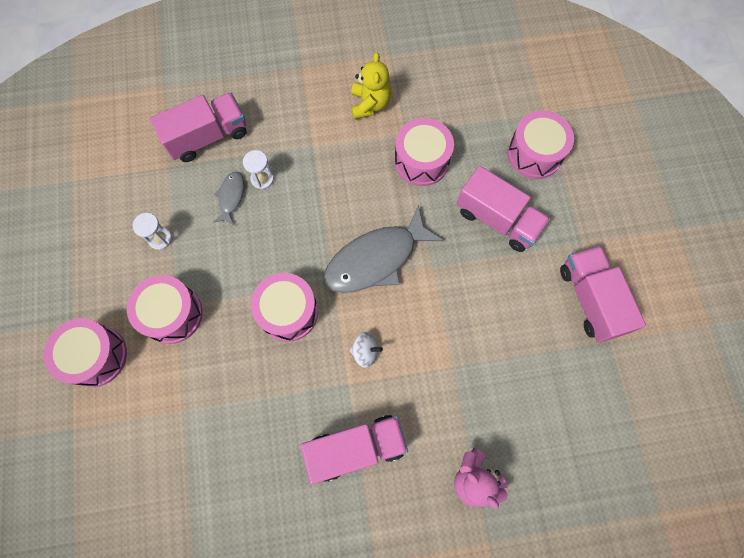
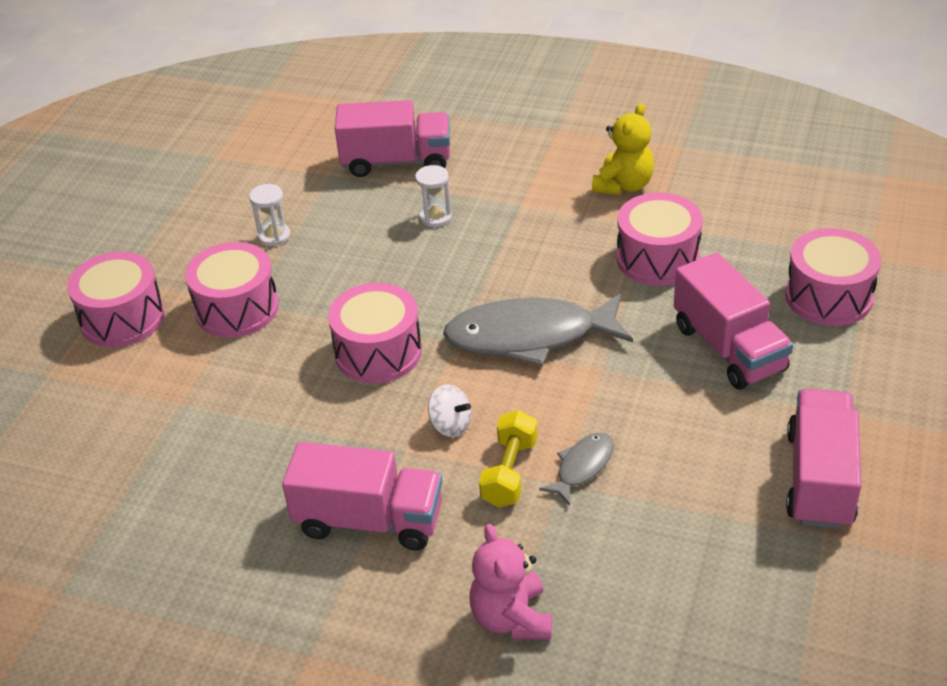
camera: 30 degrees right, 30 degrees down
(231, 197) = (385, 223): grey fish -> grey fish (582, 467)
(419, 372) = (509, 472): none -> yellow dumbbell

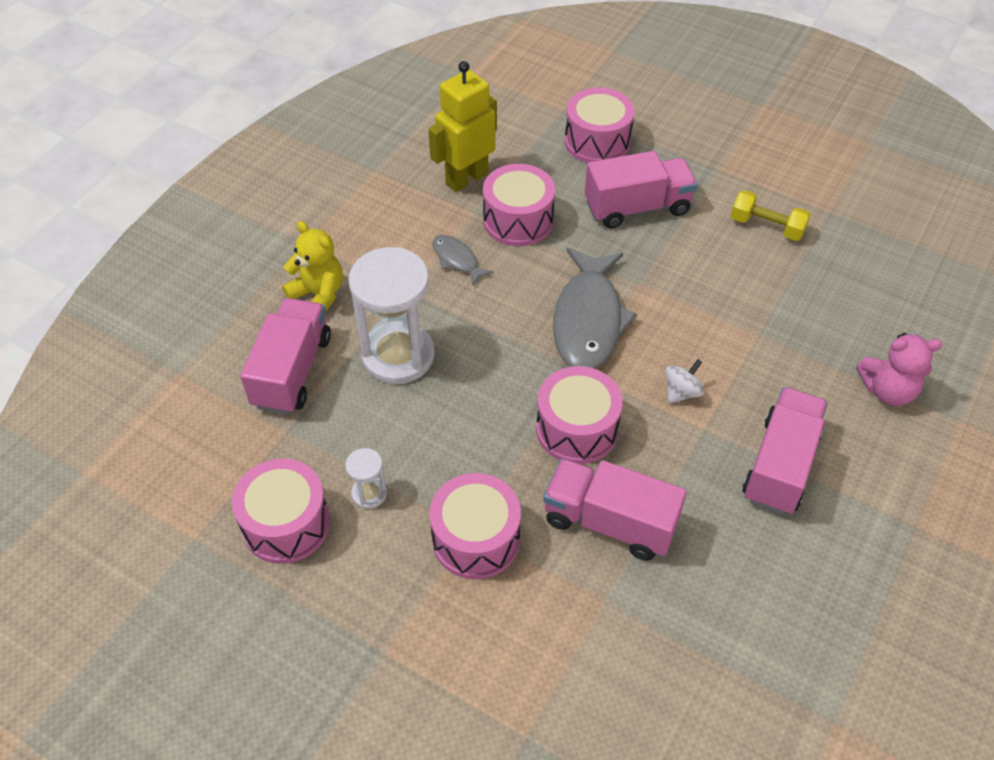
camera: 80 degrees left, 10 degrees up
(122, 318) = (454, 652): pink drum -> pink drum (286, 524)
(435, 217) = (398, 355): white hourglass -> white hourglass, size x2.27
(509, 472) = (742, 364): yellow dumbbell -> yellow dumbbell (766, 226)
(582, 467) = (744, 319): grey fish -> grey fish (457, 260)
(623, 185) = (411, 218): yellow teddy bear -> yellow teddy bear (318, 295)
(704, 209) = (466, 178): none -> yellow robot
(819, 479) = (778, 198): pink truck -> pink truck (609, 522)

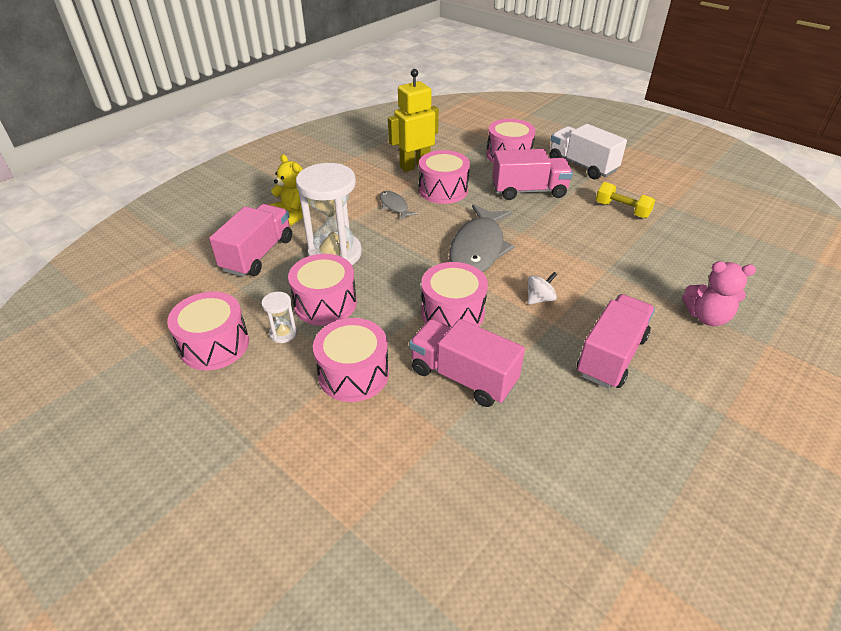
camera: 10 degrees right, 10 degrees down
(409, 439) = (325, 303): none -> pink drum
(703, 150) = (582, 165): none -> white truck

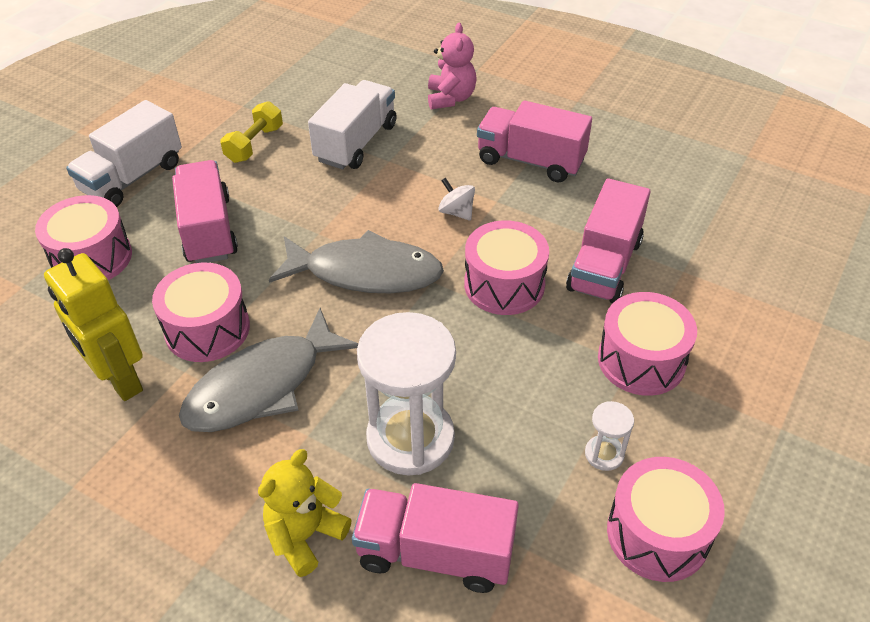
camera: 100 degrees left, 5 degrees up
(325, 303) = (528, 421): pink drum -> none
(394, 206) = (262, 386): grey fish -> grey fish, size x2.08
(629, 256) = (356, 143): none -> white truck

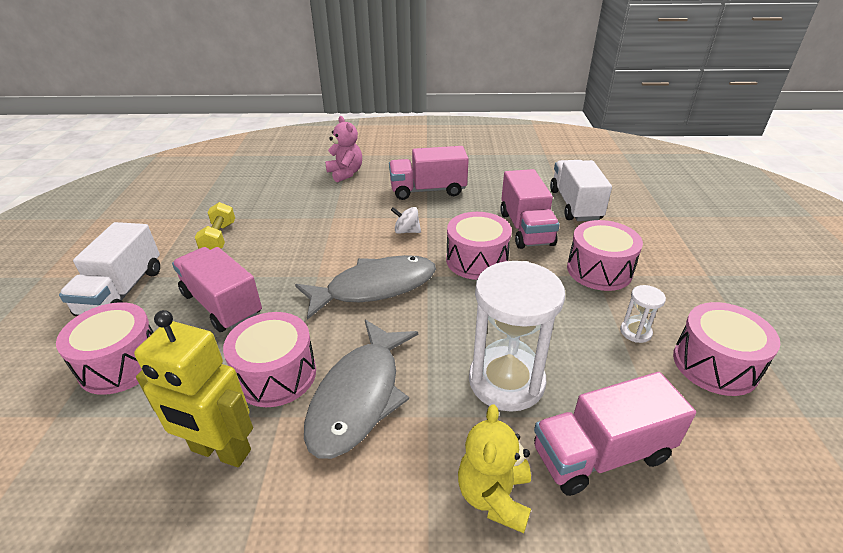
camera: 30 degrees left, 10 degrees down
(356, 143) = (299, 214): white truck -> white truck (575, 205)

